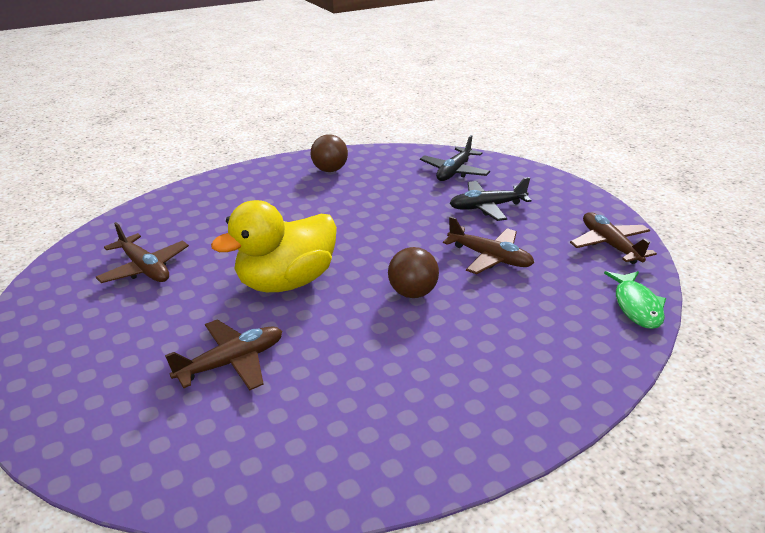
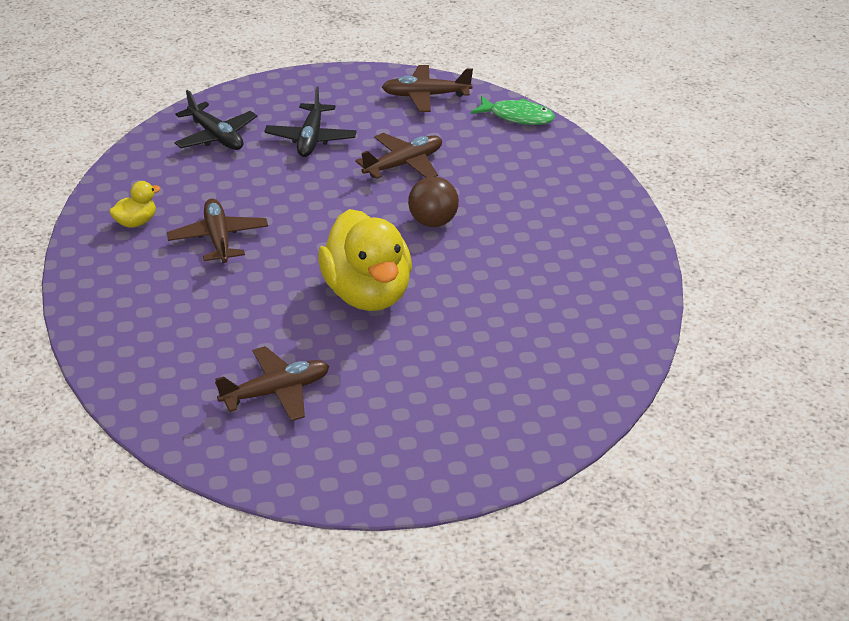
camera: 70 degrees left, 5 degrees up
(232, 362) = (477, 344): brown plane -> brown plane (218, 239)
(330, 170) = (136, 222): brown ball -> yellow duck

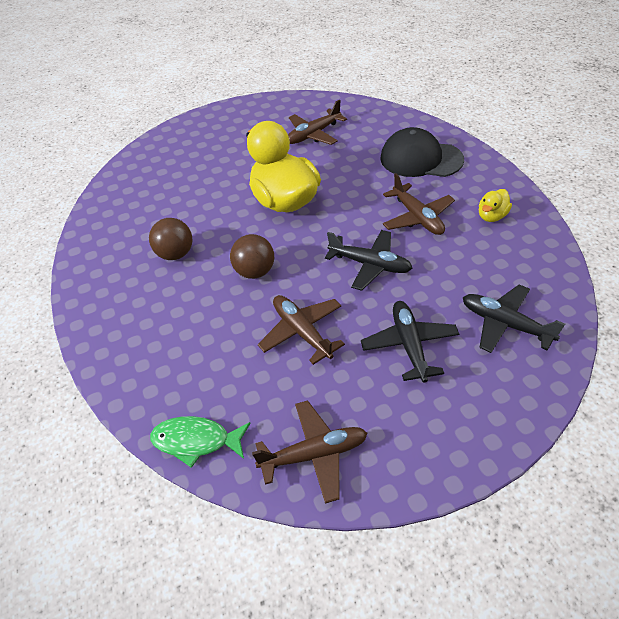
camera: 170 degrees right, 10 degrees up
(152, 311) = (420, 159): none -> black cap
(305, 204) = (370, 264): none -> black plane
(404, 164) = (302, 332): brown plane -> brown plane turned 105 degrees clockwise
(523, 259) = (176, 254): none -> brown ball

